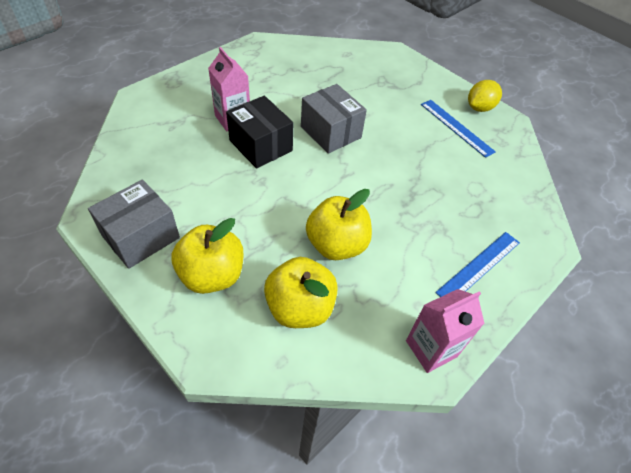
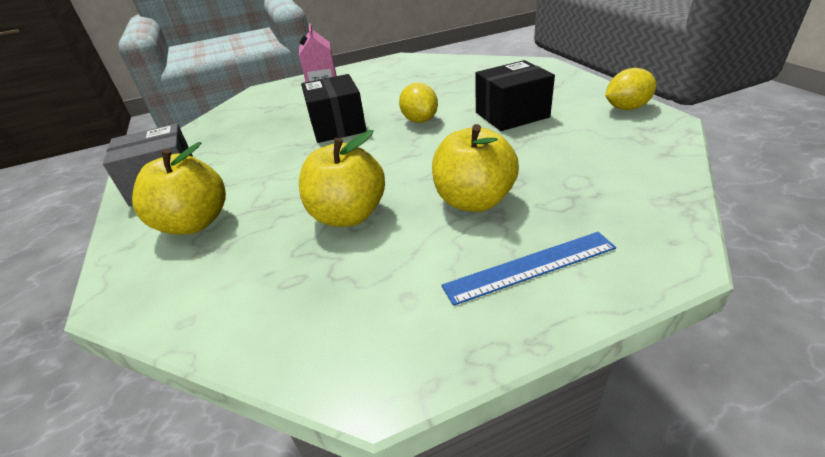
camera: 30 degrees right, 15 degrees down
(300, 308) = (254, 269): yellow apple -> yellow apple (474, 200)
(330, 132) = (420, 120): grey box -> yellow lemon
(401, 121) = (512, 115): none -> black box
(431, 348) = (387, 355): pink carton -> none
(456, 127) = (582, 123): blue ruler -> none

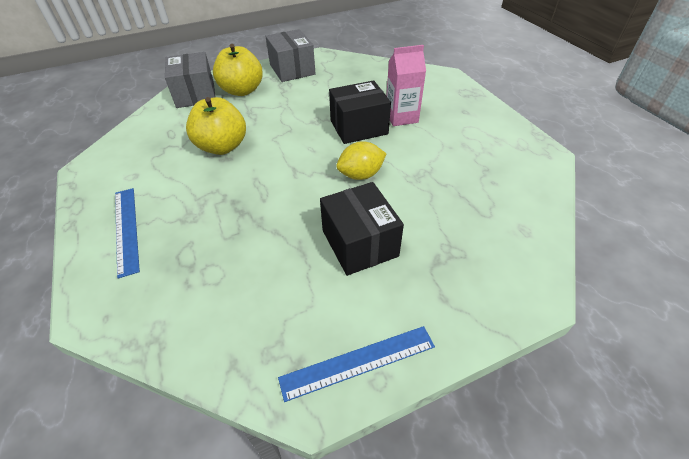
camera: 85 degrees right, 10 degrees up
(168, 278) = (195, 94): none -> grey box
(474, 200) = (212, 206): yellow apple -> none
(626, 108) = (358, 362): yellow lemon -> blue ruler

